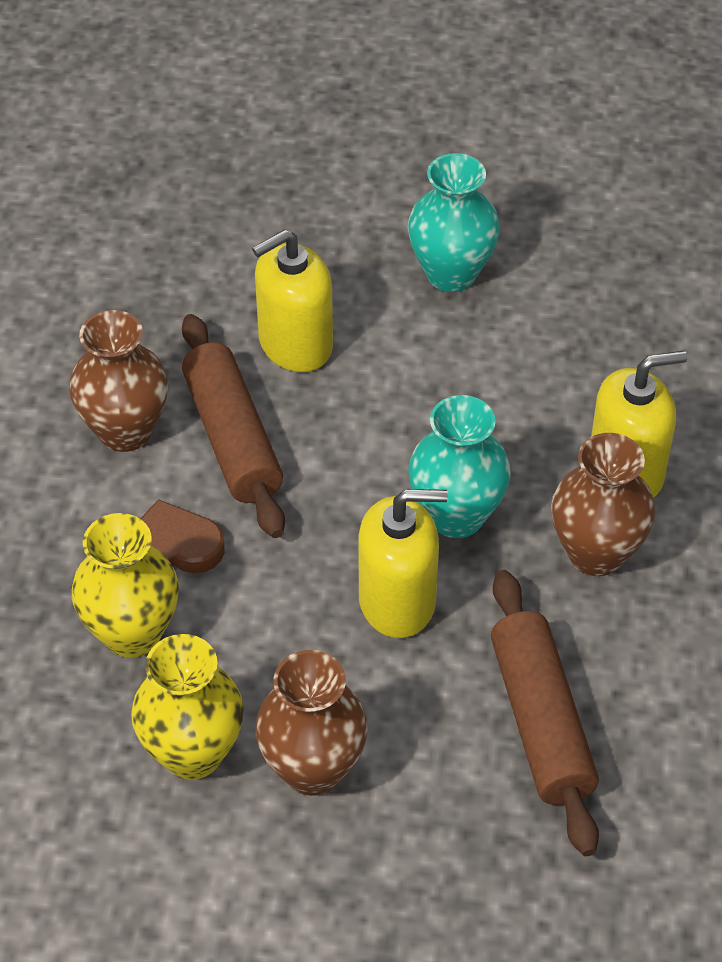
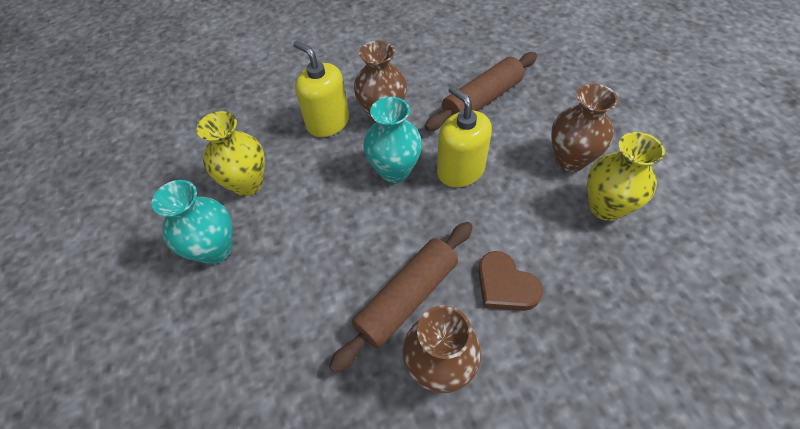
camera: 115 degrees left, 5 degrees up
(132, 633) = (569, 272): yellow vase -> yellow vase (247, 183)
(295, 344) = (313, 304): yellow soap dispenser -> none

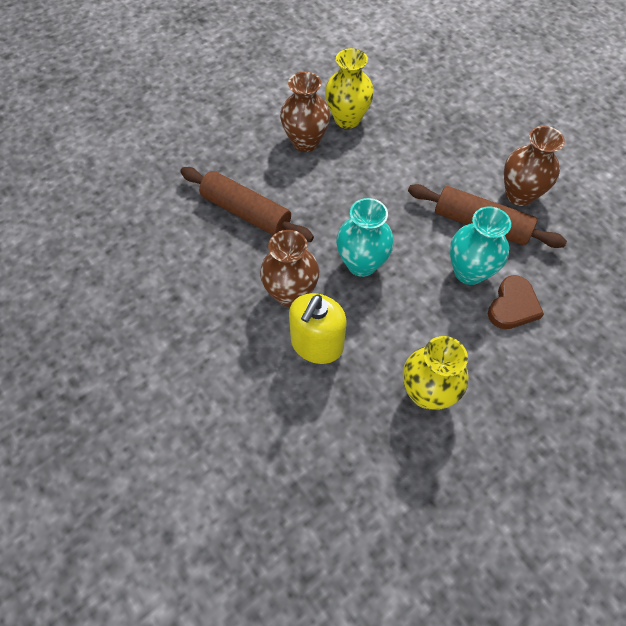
camera: 110 degrees left, 5 degrees up
(215, 249) = (510, 387): turquoise vase -> turquoise vase (469, 272)
(460, 170) = (343, 213): yellow soap dispenser -> none
(505, 285) = (441, 168): brown heart -> brown heart (512, 306)

